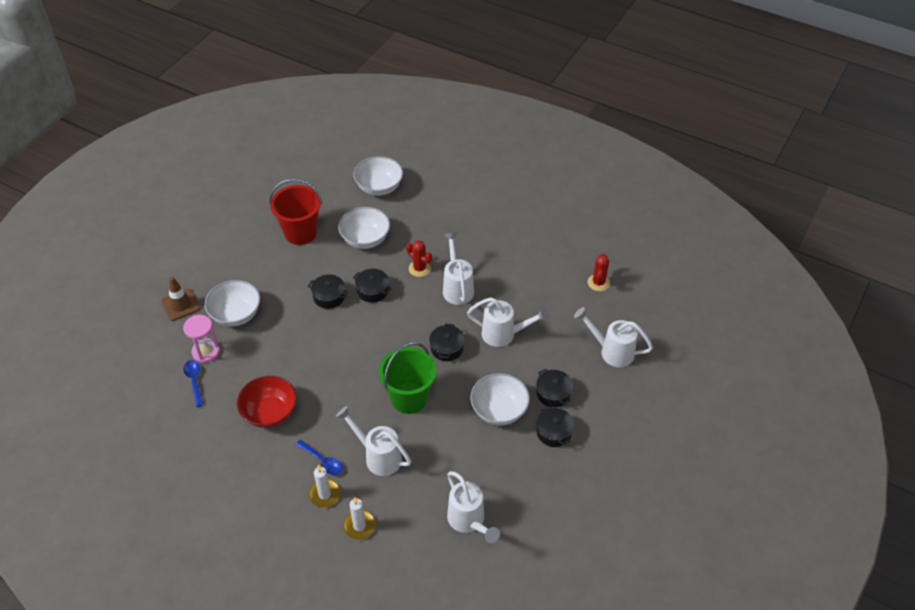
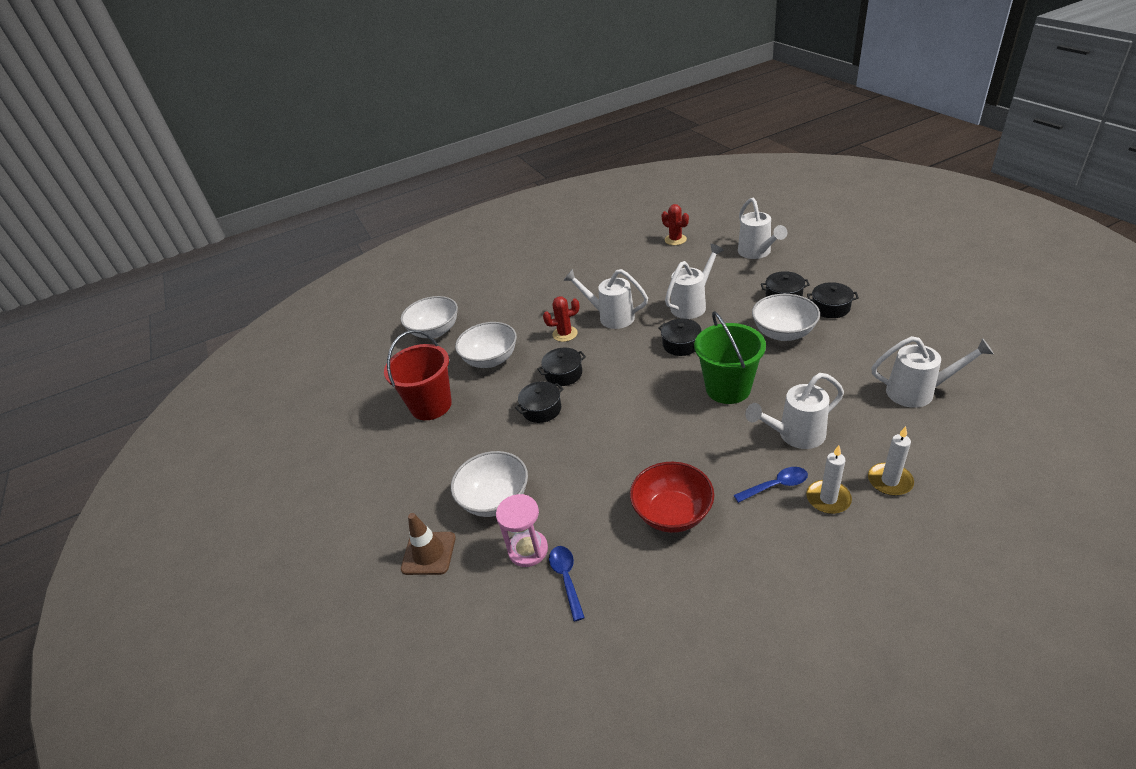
camera: 50 degrees left, 10 degrees down
(194, 381) = (566, 578): blue spoon -> blue spoon turned 60 degrees clockwise
(612, 351) = (757, 253): white watering can -> white watering can turned 75 degrees counterclockwise

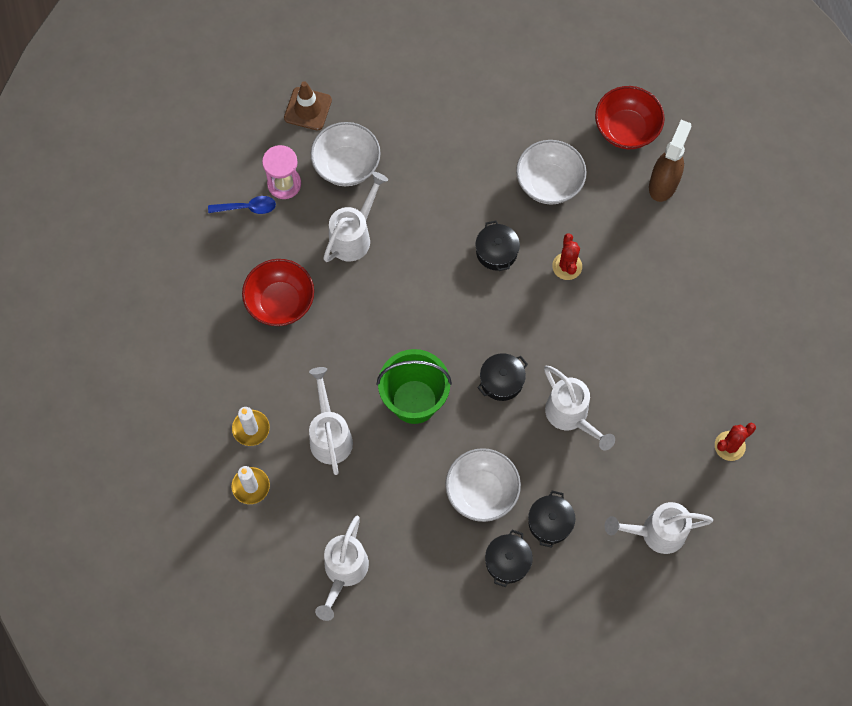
camera: 95 degrees right, 30 degrees up
(431, 405) = (494, 119): red bucket -> none
(435, 331) = (626, 129): white bowl -> red bowl
(480, 304) = (663, 183): none -> brown spray bottle
(541, 409) = (449, 221): black pot -> none
(611, 317) = (581, 322): white watering can -> white watering can (354, 236)
(776, 485) = (279, 394): blue spoon -> none

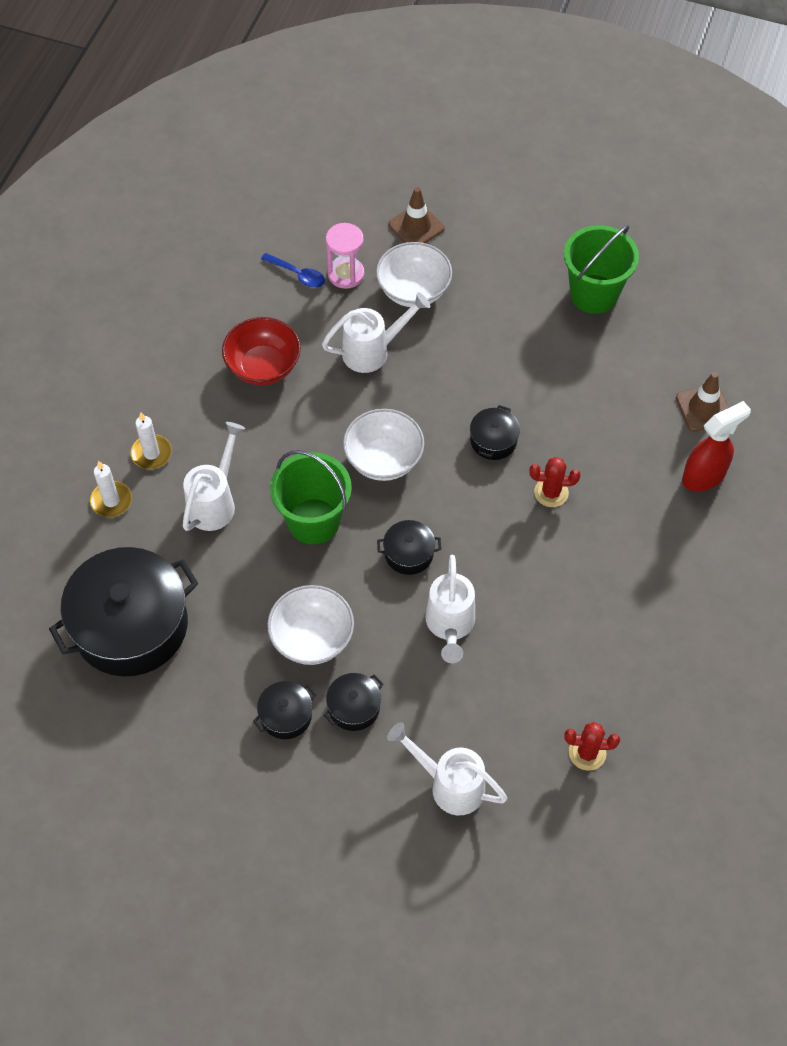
camera: 35 degrees right, 10 degrees down
(344, 572) = (131, 625): white watering can -> black pot
(483, 84) = (594, 294): none -> green bucket
(549, 183) = (590, 411): white bowl -> white bowl (383, 459)
(567, 266) = (551, 492): red cactus -> red cactus turned 60 degrees clockwise
(626, 129) = (703, 408): red bowl -> brown traffic cone
(663, 183) = (704, 476): brown spray bottle -> red spray bottle

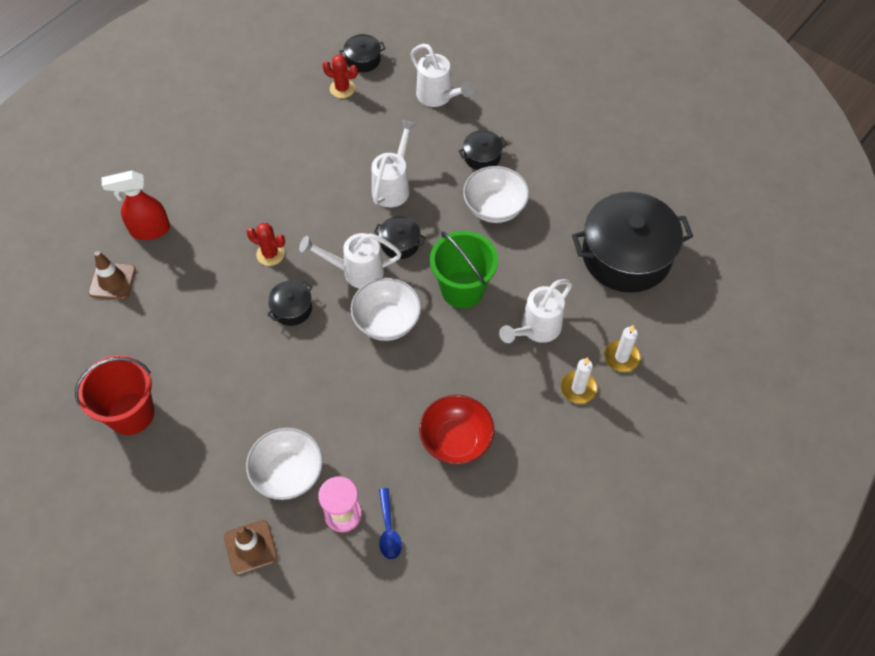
camera: 160 degrees left, 0 degrees up
(286, 715) = (530, 165): black pot -> black pot (363, 59)
(298, 274) = (388, 530): blue spoon -> blue spoon turned 150 degrees counterclockwise
(372, 351) = (353, 422): white watering can -> white watering can (356, 272)
(594, 294) = (131, 413): green bucket -> red bucket

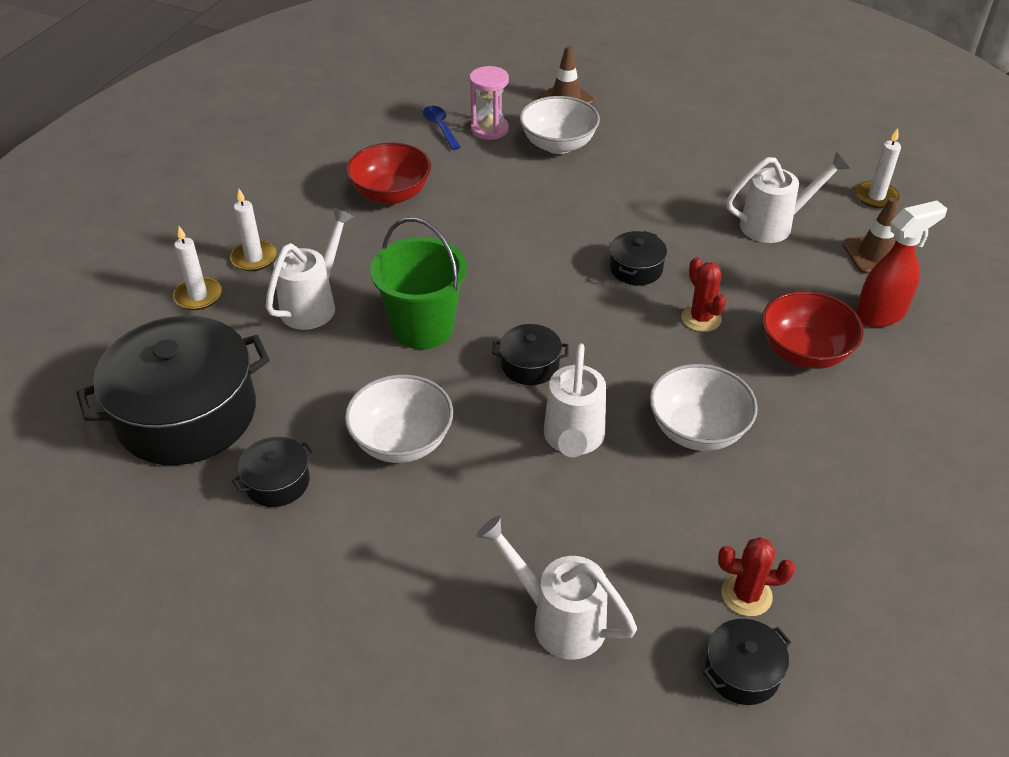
camera: 165 degrees right, 15 degrees down
(64, 339) = (876, 197): none -> white candle
(131, 413) = (748, 157): red bucket -> none
(220, 213) = (804, 352): none -> red bowl
(270, 254) = (701, 318): red cactus -> red cactus turned 60 degrees clockwise
(356, 272) = (574, 321): white watering can -> white watering can (774, 225)
(387, 321) = (510, 278): white bowl -> white bowl (697, 430)
(482, 156) = (443, 519): black pot -> black pot (277, 482)

